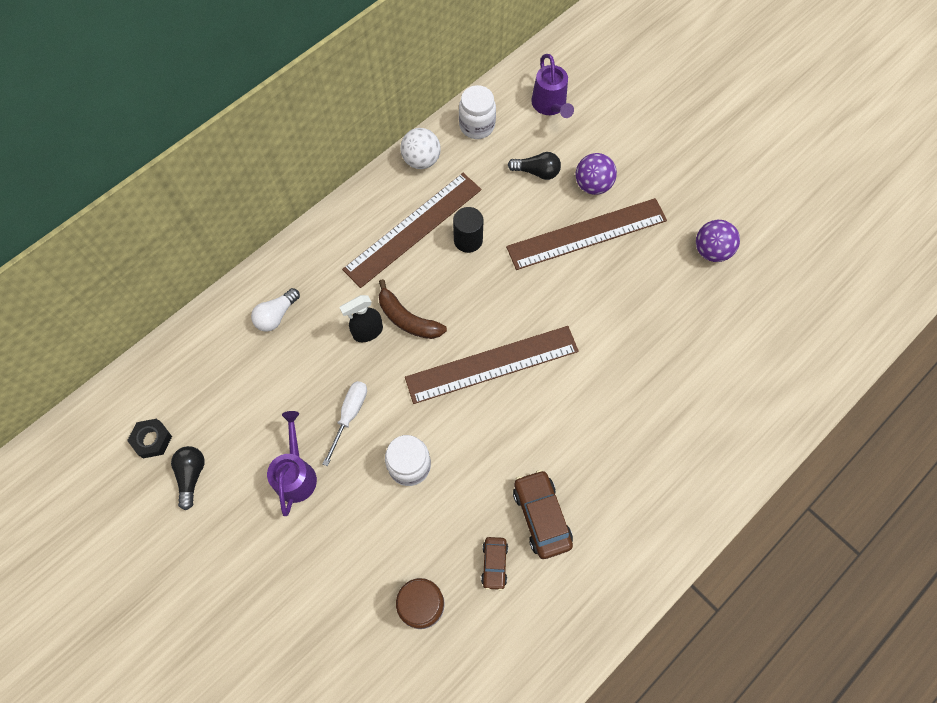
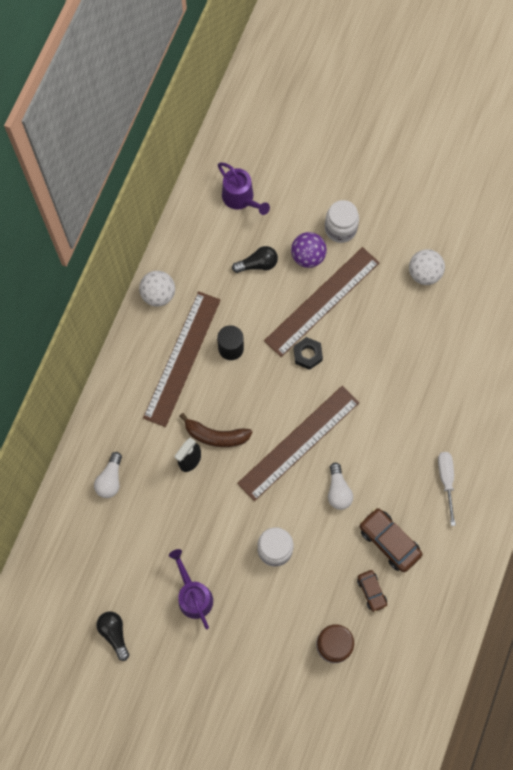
camera: 25 degrees left, 5 degrees up
(152, 440) = (68, 621): black nut -> black nut (307, 354)
(349, 415) = (210, 532): white screwdriver -> white screwdriver (446, 480)
(477, 126) = (189, 243): white jar -> white jar (340, 229)
(510, 434) = (338, 491): none -> white light bulb
(711, 250) = (424, 273): purple ball -> white ball

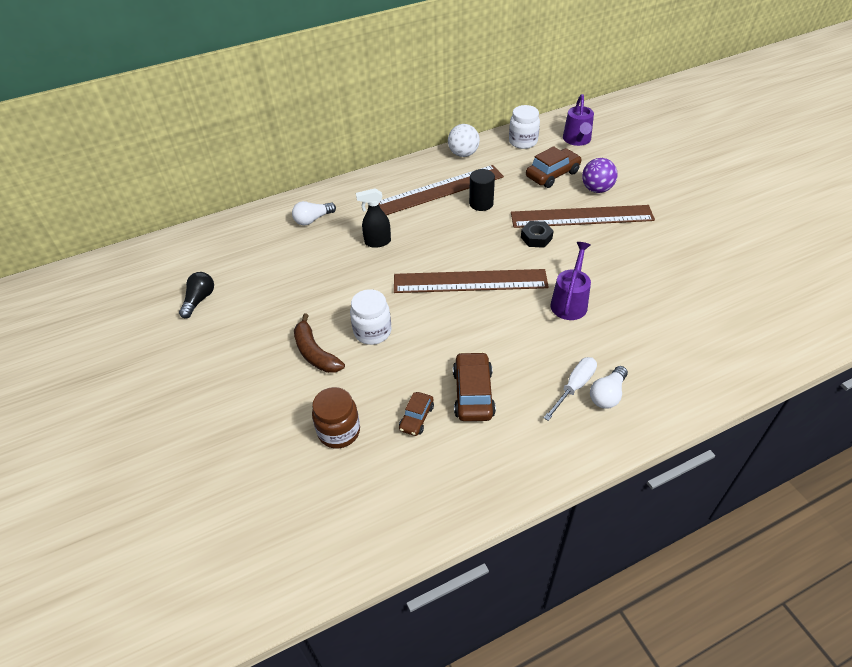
camera: 45 degrees right, 25 degrees down
(193, 595) = (279, 316): purple watering can -> purple watering can (570, 301)
(216, 436) = (412, 240): brown banana -> brown banana (315, 353)
(258, 264) = (552, 174): black light bulb -> brown car
(338, 491) = (467, 330): white light bulb -> white light bulb (607, 395)
(340, 229) = (640, 188): white jar -> white jar (523, 142)
(424, 273) = (690, 246): white ball -> none

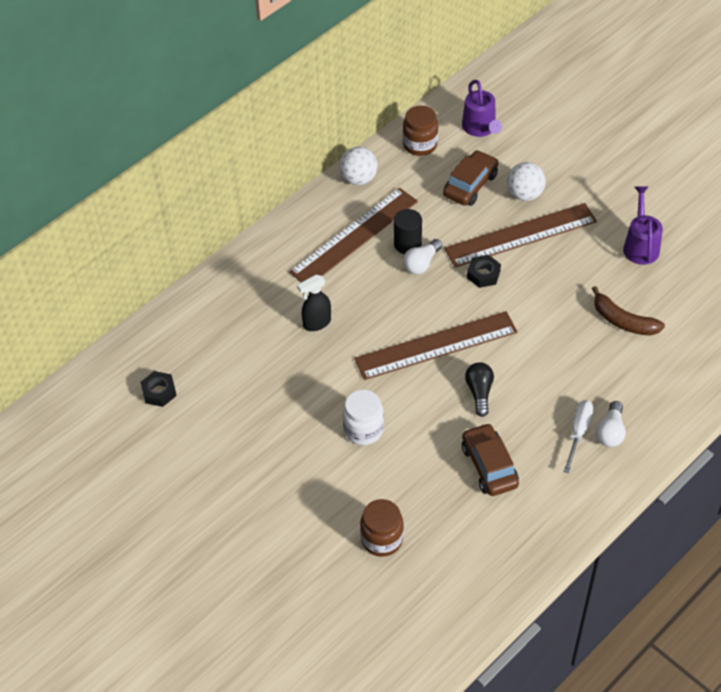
camera: 20 degrees left, 5 degrees up
(199, 300) = (160, 444): black light bulb -> black light bulb (479, 392)
(224, 262) = (159, 392): none -> black nut
(313, 219) = (229, 312): white light bulb -> white light bulb (421, 263)
(315, 353) = (317, 468): brown banana -> brown banana (623, 321)
(416, 418) = (447, 505): brown car -> none
(523, 142) = (420, 145): white jar -> brown jar
(570, 301) = (544, 342): purple watering can -> purple watering can (640, 245)
(596, 189) = (524, 194): purple ball -> white ball

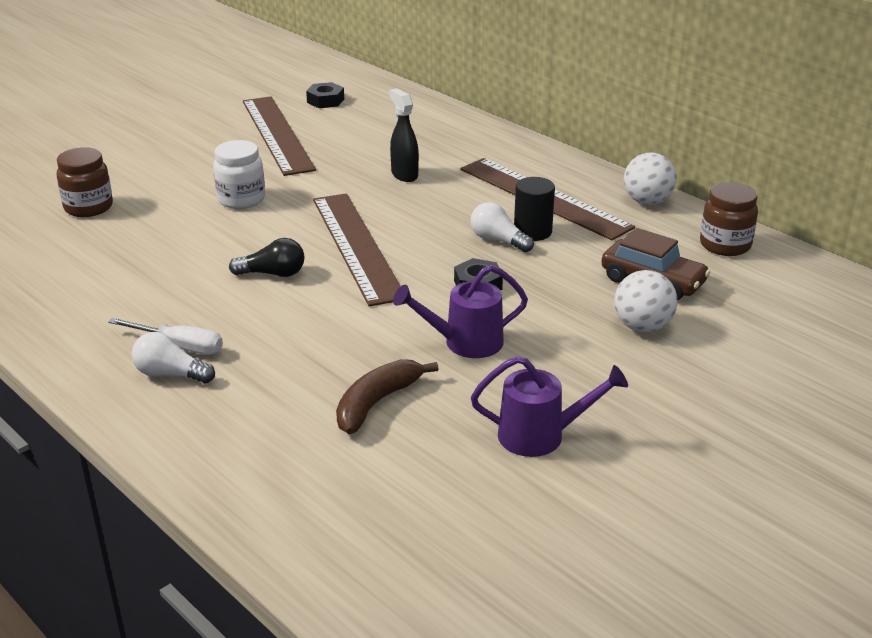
camera: 90 degrees right, 20 degrees down
(480, 128) = (777, 294): purple watering can -> purple watering can (464, 343)
(489, 466) = (155, 276): brown car -> none
(520, 235) = (556, 319): brown ruler -> brown ruler (277, 134)

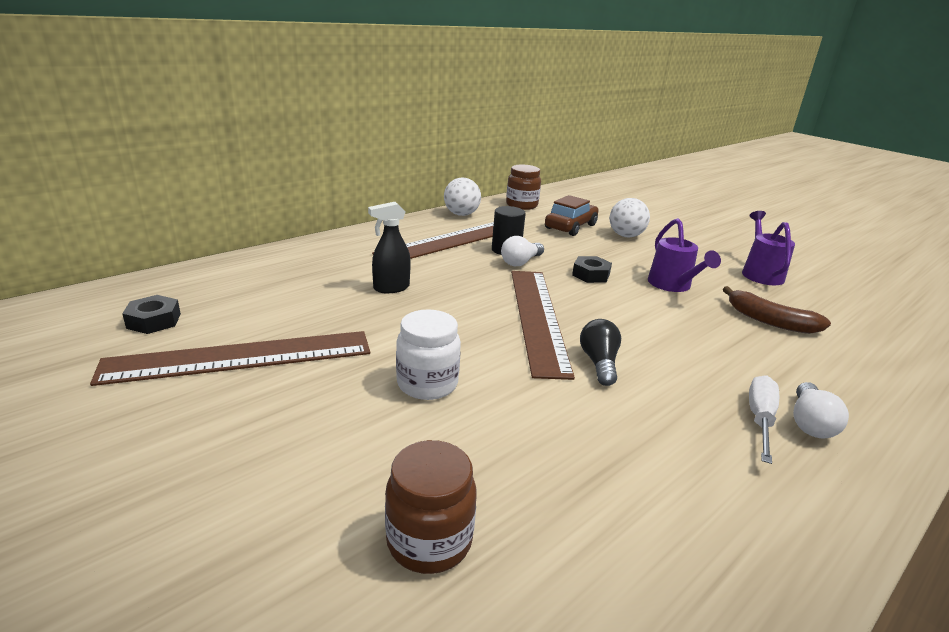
camera: 90 degrees left, 5 degrees down
(357, 246) = (537, 318): brown ruler -> brown ruler turned 75 degrees counterclockwise

